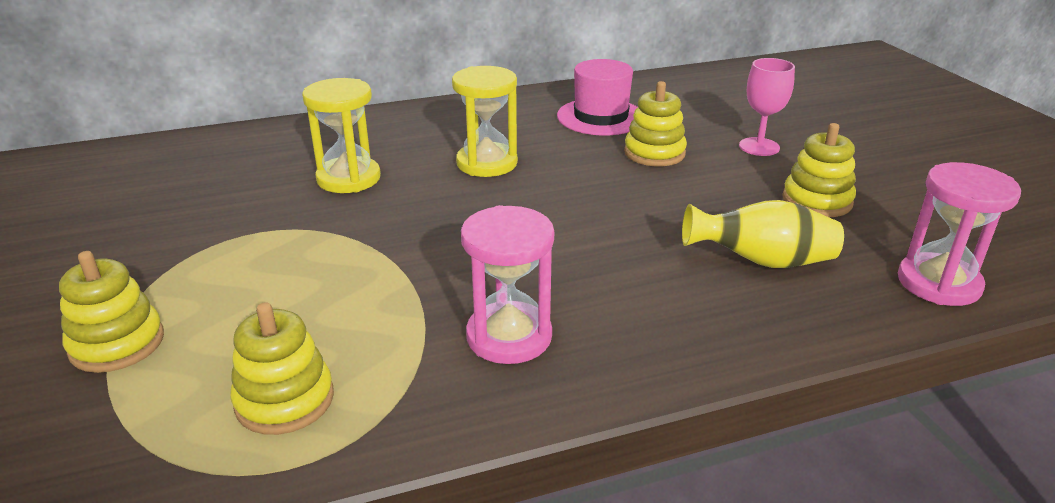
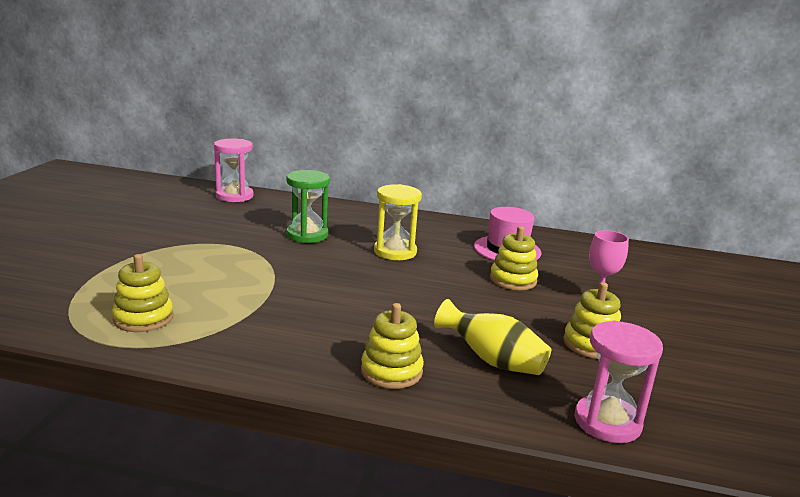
camera: 30 degrees right, 10 degrees down
(117, 344) = (109, 268): yellow stacking toy -> yellow stacking toy (391, 371)
(348, 178) = (307, 235): yellow hourglass -> green hourglass
(509, 336) = (282, 336): pink hourglass -> pink hourglass (234, 196)

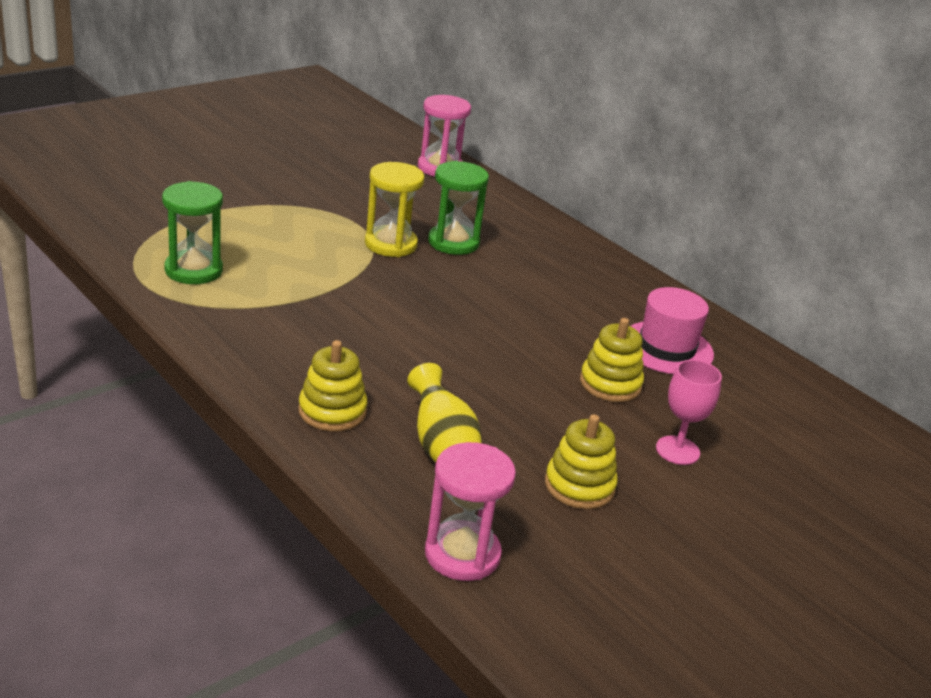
camera: 35 degrees right, 10 degrees up
(143, 318) = (193, 270): yellow stacking toy -> green hourglass
(395, 252) = (522, 298): yellow hourglass -> yellow hourglass (391, 244)

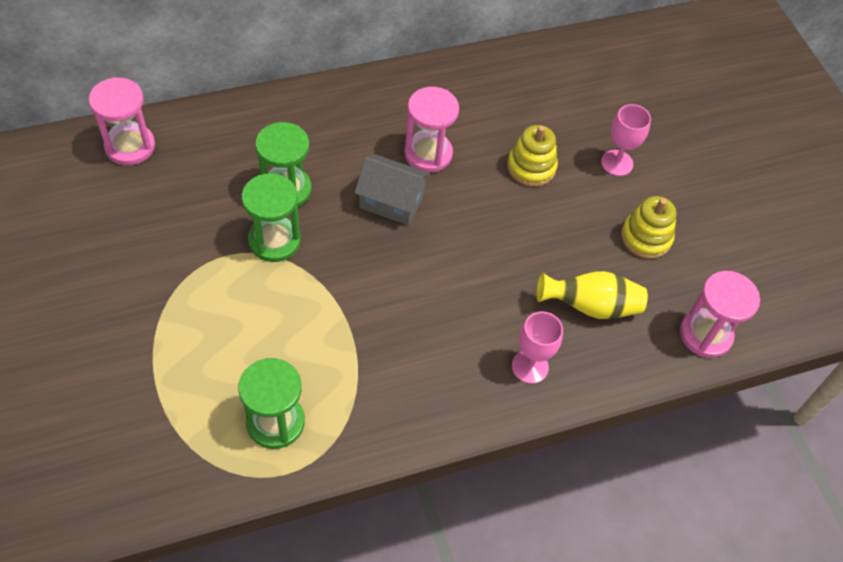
camera: 70 degrees left, 25 degrees up
(332, 411) = (530, 366): yellow stacking toy -> pink goblet
(391, 244) = (274, 241): yellow hourglass -> green hourglass
(486, 299) = (391, 201): none -> grey house
(567, 314) = (428, 154): none -> pink hourglass
(666, 348) = (492, 110): pink hat -> none

